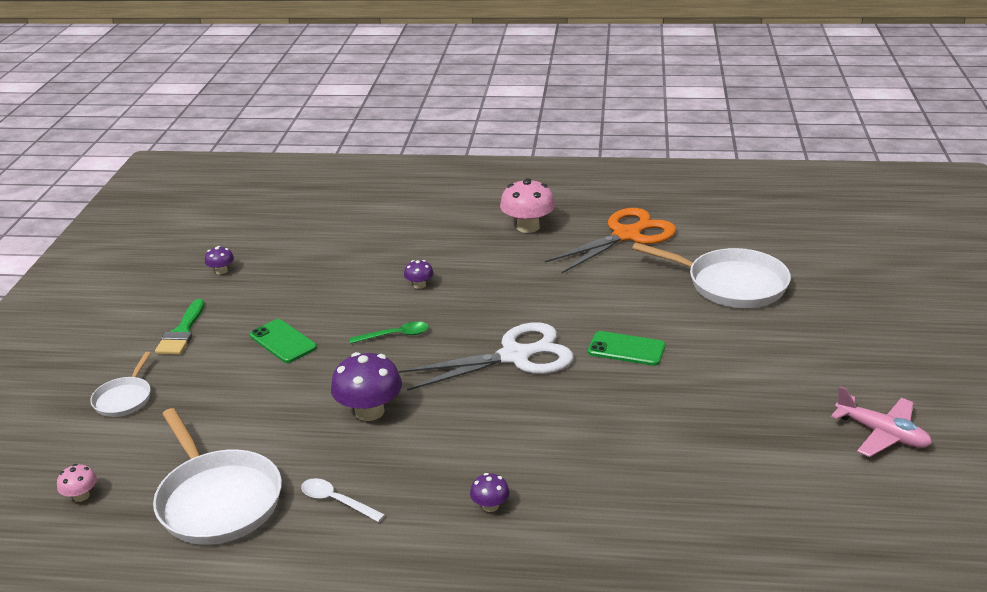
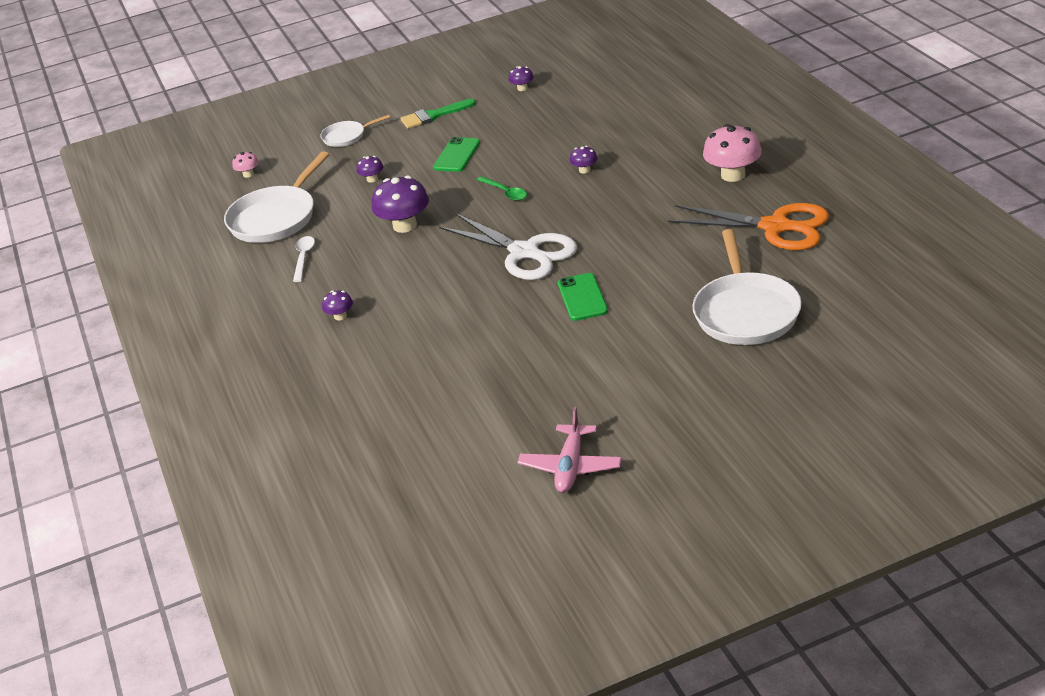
camera: 65 degrees right, 5 degrees up
(244, 406) = (372, 179): none -> purple mushroom

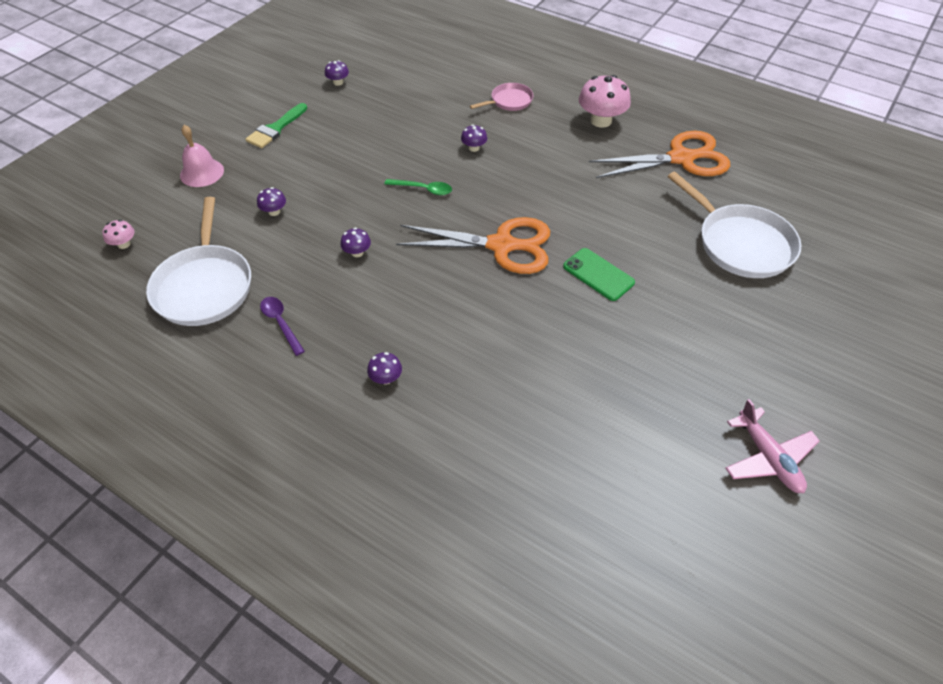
camera: 40 degrees left, 15 degrees up
(304, 258) = (281, 323): white spoon -> purple spoon
(346, 136) = (202, 172): white pan -> pink bell
(405, 226) = (357, 252): purple mushroom -> purple mushroom, size x0.50
(457, 155) = (338, 163): green phone -> none
(525, 253) = (502, 245): white scissors -> orange scissors
(662, 137) = (509, 101): none -> pink pan

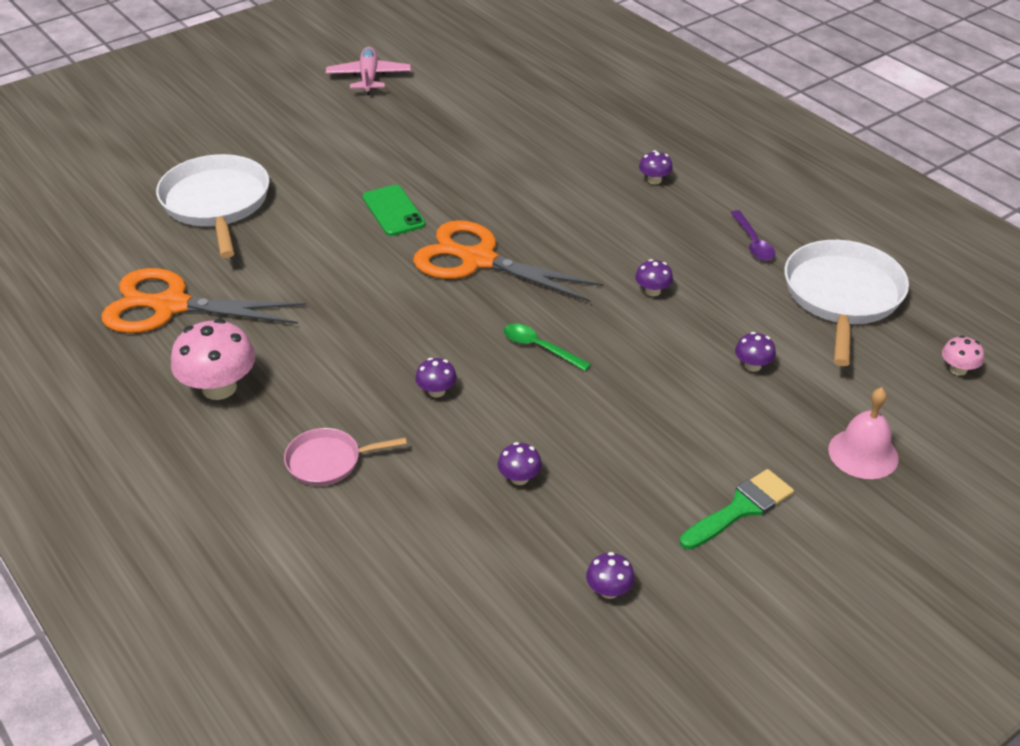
camera: 160 degrees left, 10 degrees down
(402, 116) = (519, 478): none -> purple mushroom

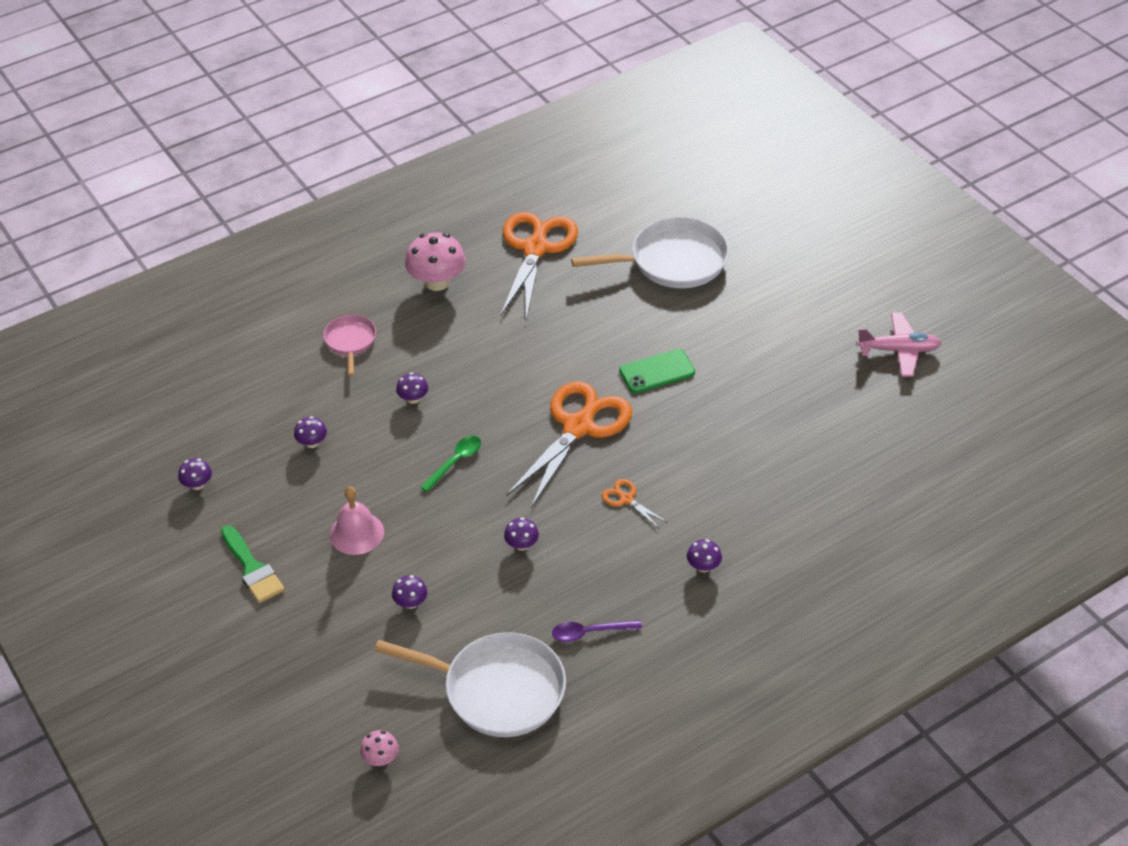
camera: 95 degrees right, 5 degrees up
(577, 226) = (626, 499): none -> orange scissors
(863, 453) = (292, 660): pink bell -> pink bell (356, 533)

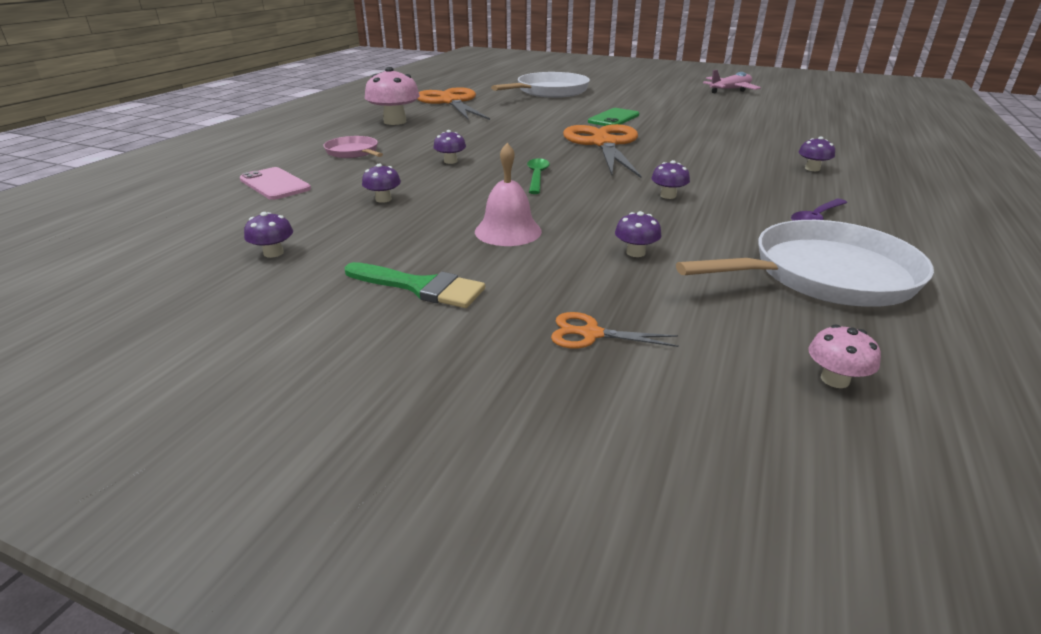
camera: 35 degrees left, 15 degrees down
(255, 378) = (275, 184): none -> pink phone
(626, 499) = (698, 159): orange scissors -> orange scissors (590, 334)

